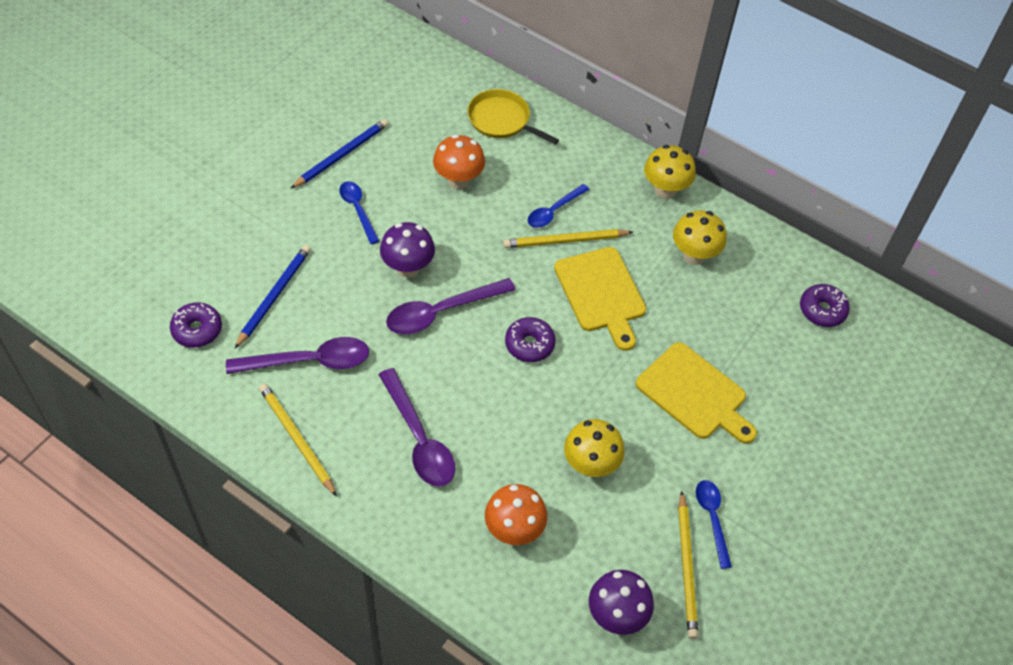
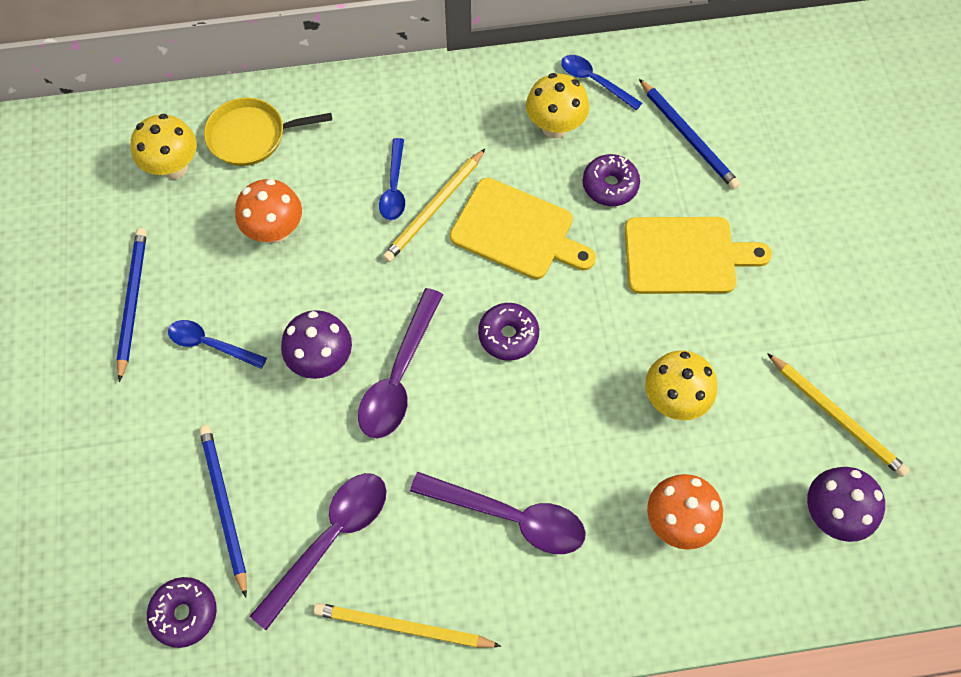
camera: 40 degrees left, 10 degrees up
(665, 190) = (468, 85): yellow mushroom -> yellow mushroom (174, 167)
(712, 518) = (811, 355): blue spoon -> blue spoon (594, 81)
(778, 329) = (688, 137): none -> blue pencil
(822, 310) = (702, 90): purple donut -> purple donut (610, 185)

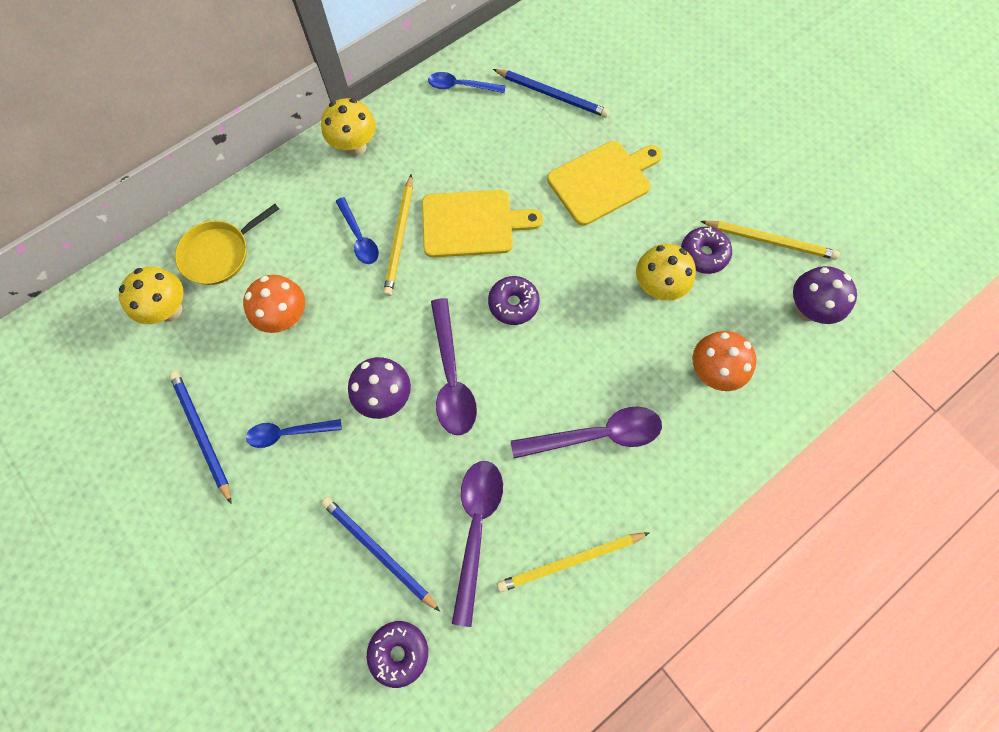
camera: 30 degrees left, 5 degrees up
(555, 127) = (452, 133): yellow mushroom -> yellow mushroom (355, 147)
(610, 185) = (519, 157): purple donut -> purple donut (703, 254)

